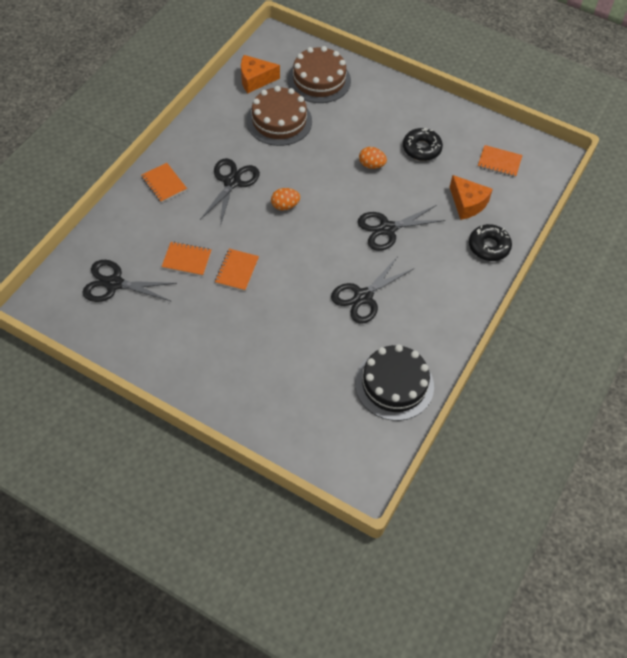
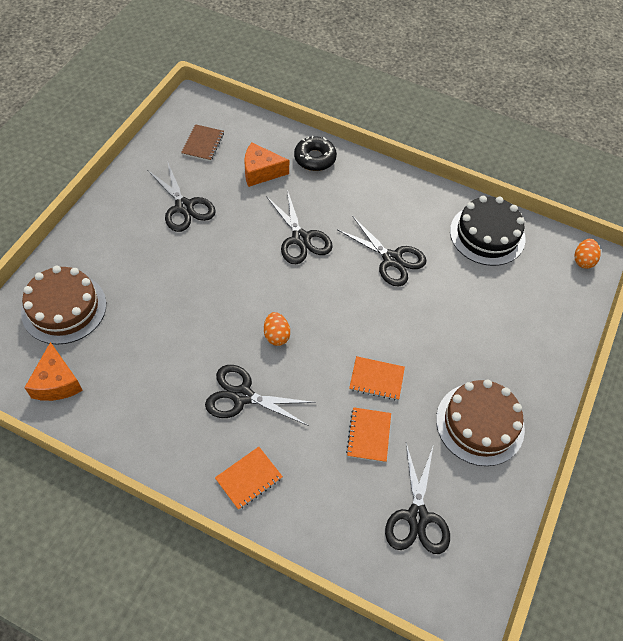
camera: 95 degrees left, 0 degrees up
(279, 121) = (136, 349): brown cake -> brown cake (480, 423)
(371, 165) = (210, 252): orange egg -> orange egg (583, 260)
(421, 148) = (184, 207): black donut -> black scissors
(467, 203) = (261, 172): orange cheese -> orange cheese turned 135 degrees counterclockwise
(499, 162) = (203, 144): orange notebook -> brown notebook

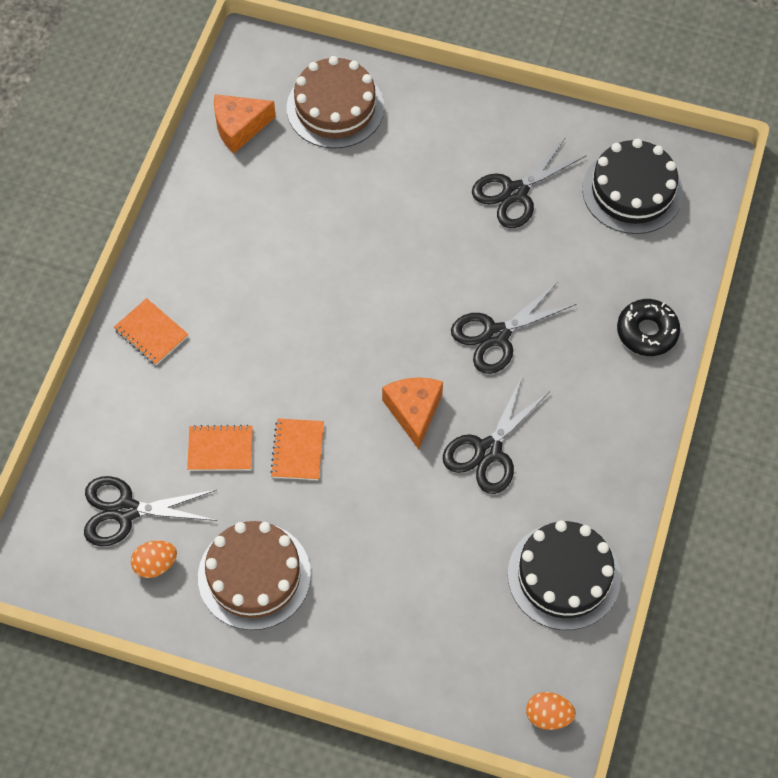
camera: 85 degrees right, 5 degrees up
(203, 144) = (632, 191): brown notebook -> black cake
(242, 396) = (251, 308): black scissors -> none
(261, 172) = (601, 269): orange cheese -> orange cheese (414, 412)
(276, 335) = (339, 330): orange egg -> orange egg (155, 564)

